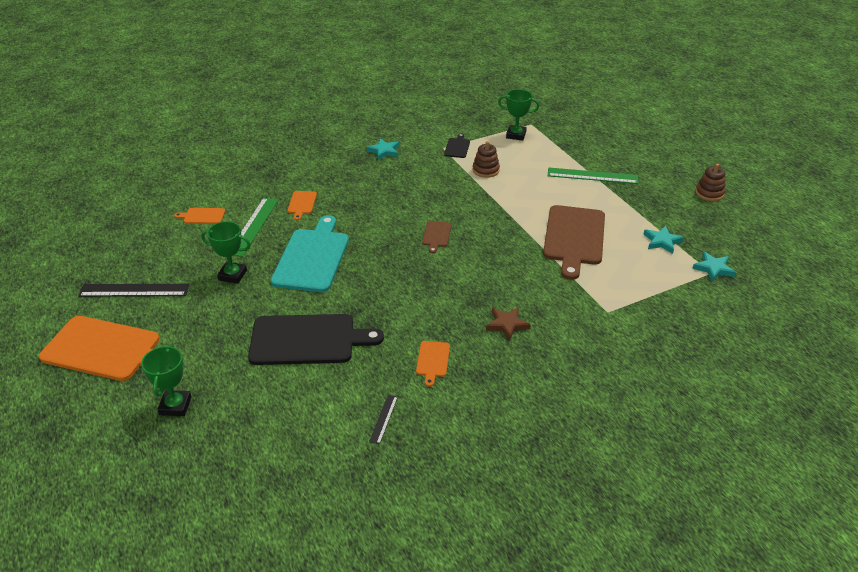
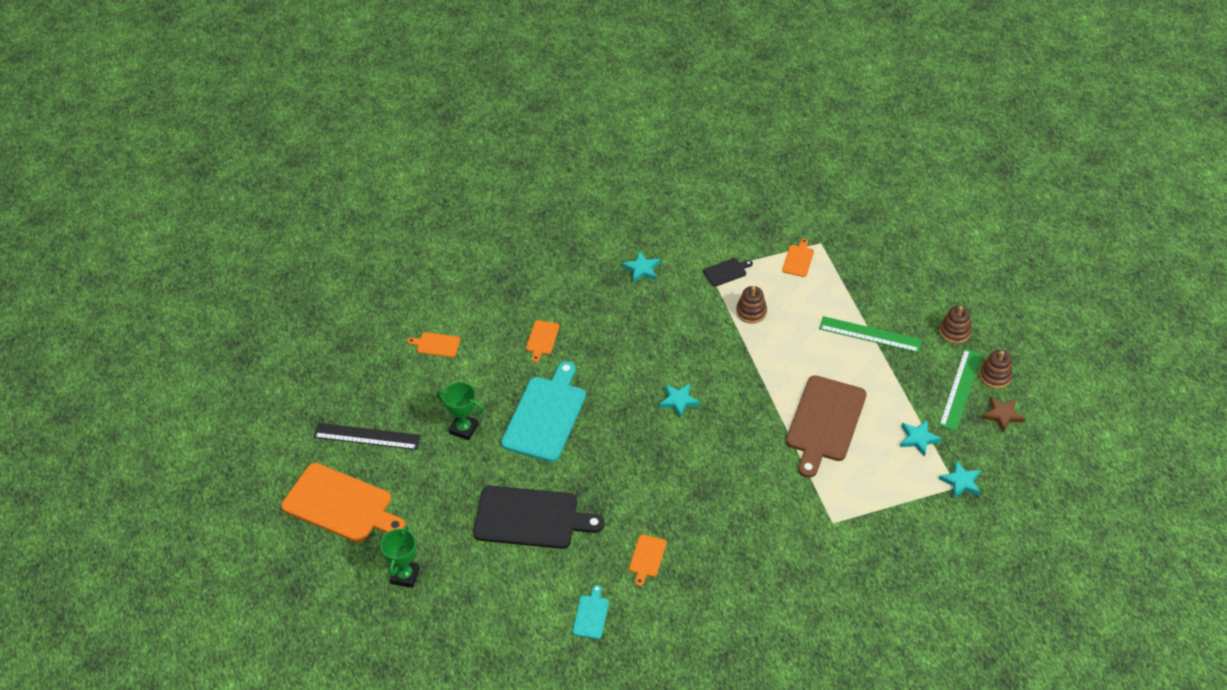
camera: 10 degrees right, 10 degrees up
(253, 226) = (489, 365): green ruler -> green ruler (960, 389)
(383, 419) = (591, 615): black ruler -> turquoise cutting board
(436, 235) = (678, 401): brown cutting board -> turquoise star
(457, 147) = (726, 272): black cutting board -> black cutting board turned 45 degrees clockwise
(507, 324) = (727, 525): brown star -> brown star (1002, 415)
(516, 135) = (798, 259): green trophy -> orange cutting board
(662, 168) = (954, 332): none -> brown stacking toy

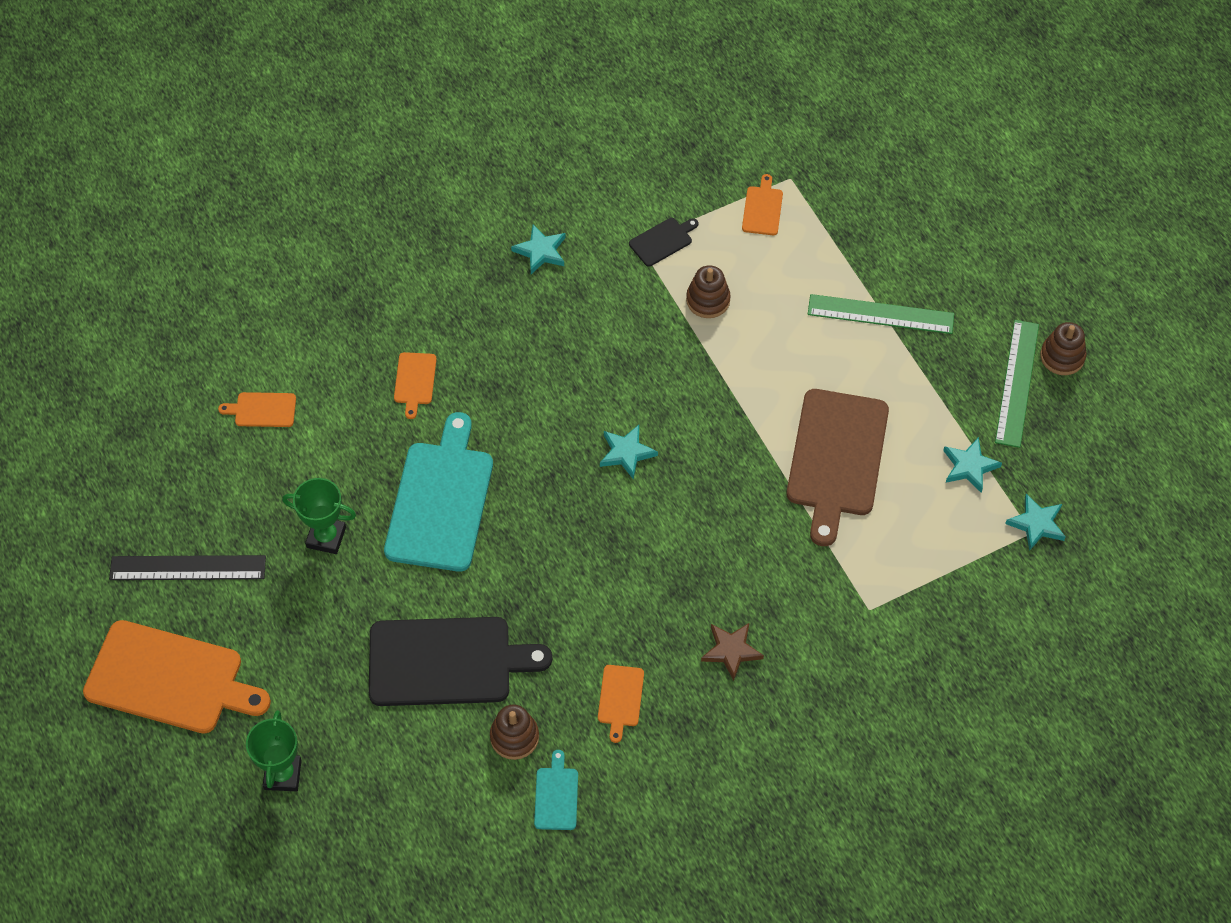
camera: 10 degrees left, 10 degrees up
(954, 332) = (997, 295): brown stacking toy -> brown stacking toy (514, 737)
(1002, 415) = (1080, 415): brown star -> brown star (731, 651)

